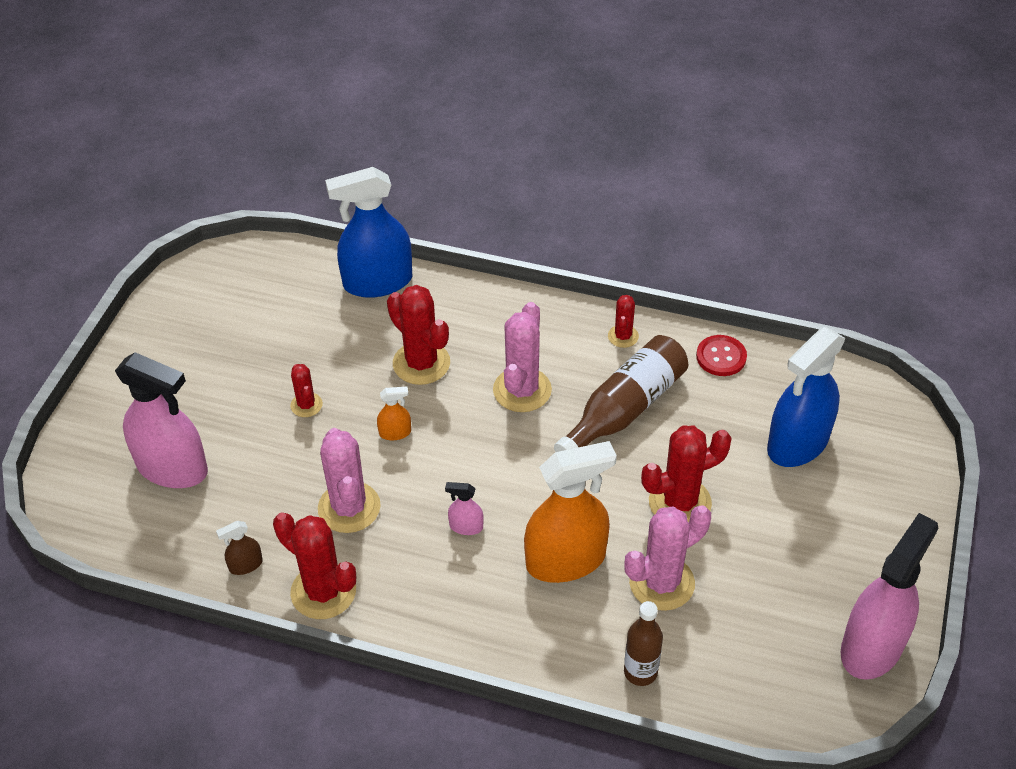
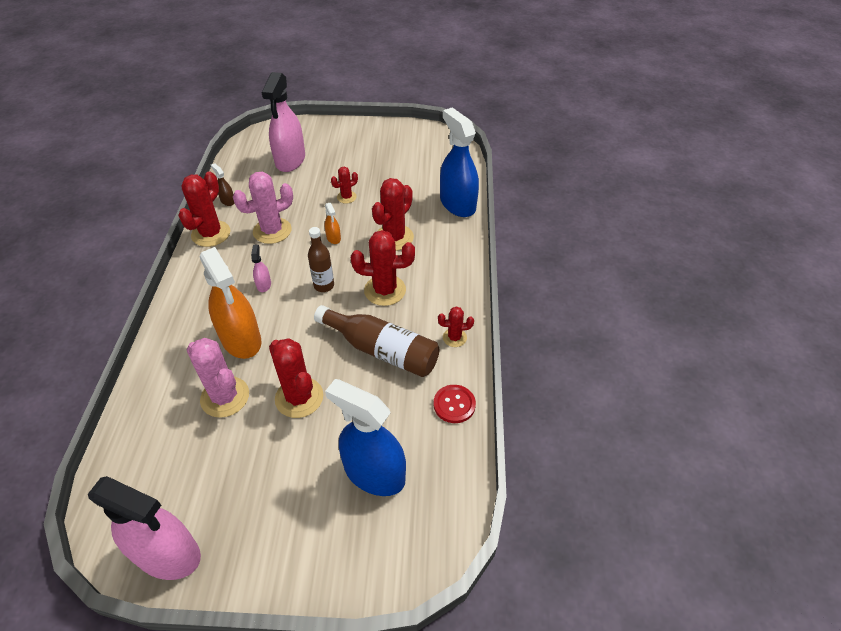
camera: 75 degrees right, 0 degrees up
(522, 390) = (385, 290): pink cactus -> red cactus
(640, 672) = (150, 396): brown bottle -> brown bottle (324, 285)

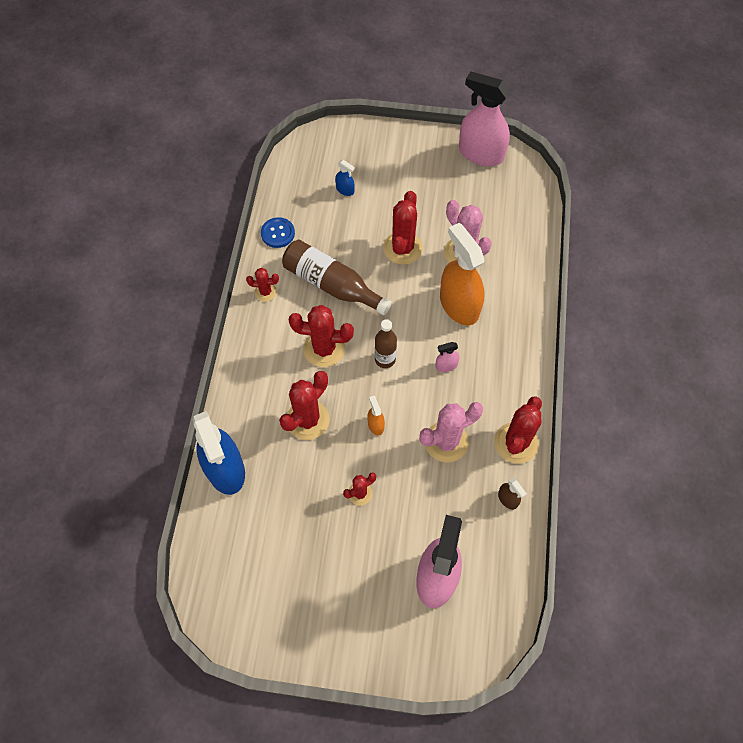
camera: 175 degrees left, 15 degrees up
(264, 284) = (446, 365): pink spray bottle -> pink spray bottle turned 75 degrees clockwise
(299, 397) = (402, 248): red cactus -> red cactus turned 45 degrees clockwise
(374, 473) = (345, 190): blue spray bottle -> blue spray bottle, size x0.42
(454, 404) = (278, 233): red button -> blue button

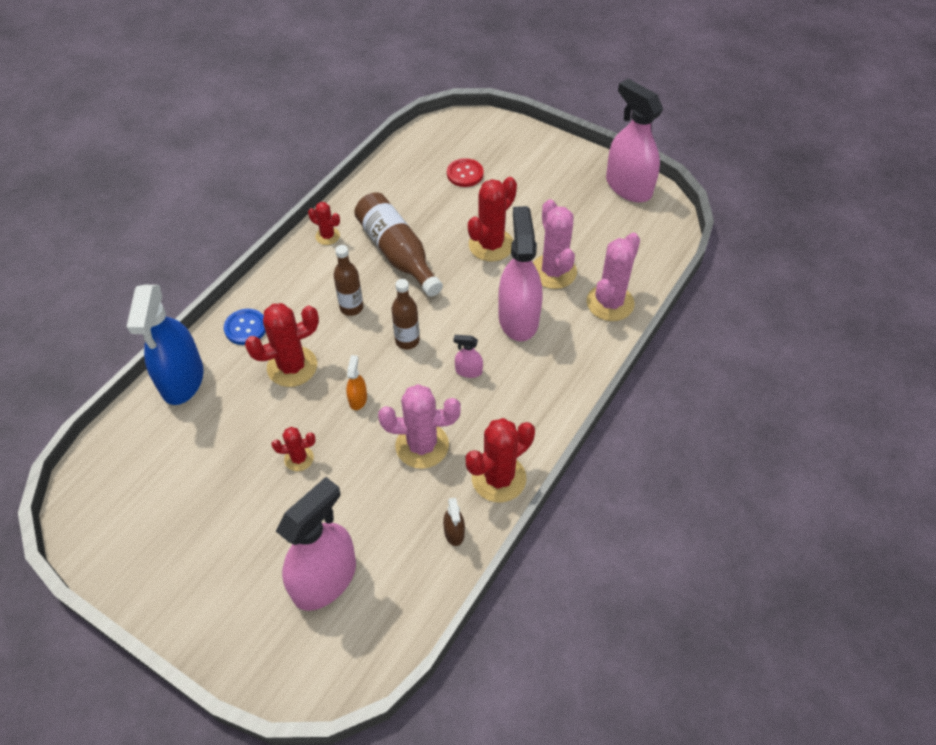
camera: 25 degrees right, 10 degrees down
(278, 233) = (373, 189): blue button -> blue button (245, 328)
(324, 349) = (351, 307): red cactus -> brown bottle
(345, 190) = (465, 174): blue spray bottle -> red button
(459, 305) = (518, 318): orange spray bottle -> pink spray bottle
(520, 263) = (610, 303): none -> pink cactus

